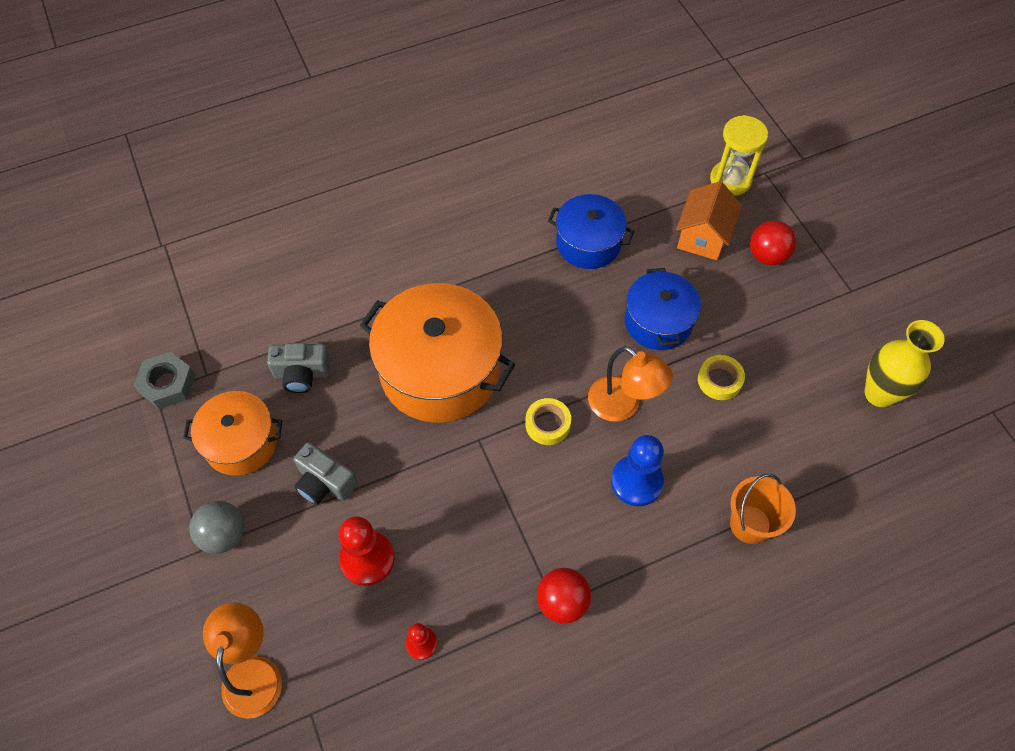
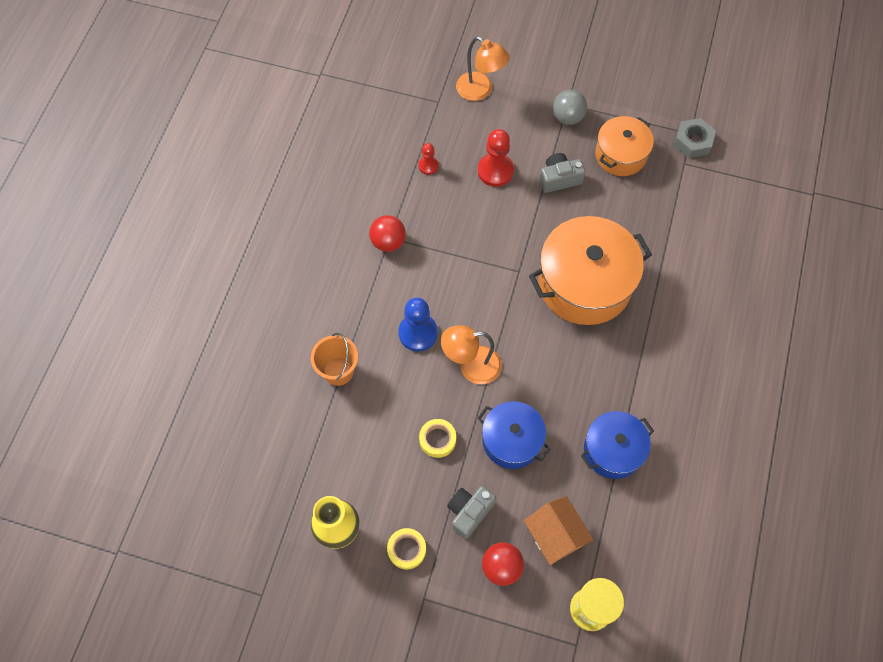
camera: 130 degrees right, 5 degrees up
(302, 373) = (644, 210): grey camera -> grey camera (469, 512)
(547, 424) = (496, 315): yellow tape -> yellow tape (406, 549)

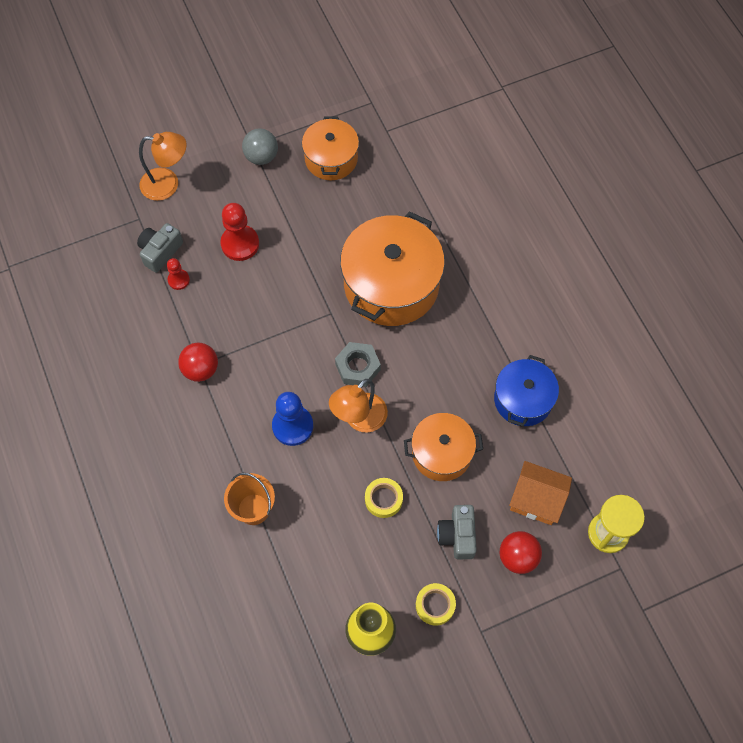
camera: 40 degrees left, 0 degrees up
(511, 440) = (441, 453): blue pot -> orange pot
(559, 179) = (298, 213): grey camera -> grey camera (160, 252)
(693, 141) = (378, 108): grey nut -> grey nut (357, 367)

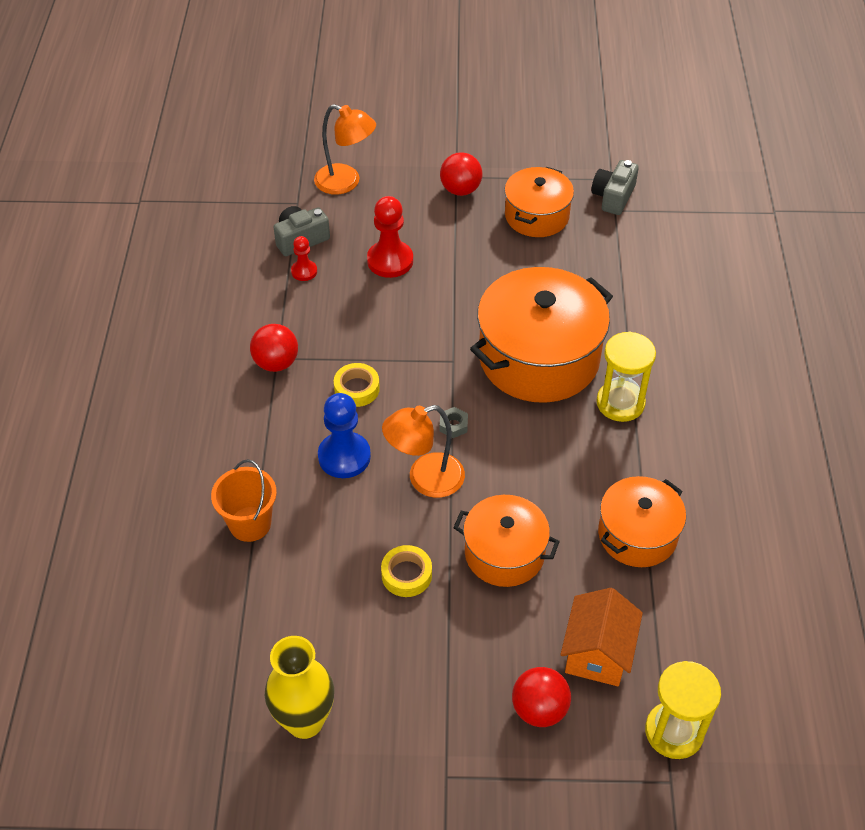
camera: 25 degrees right, 15 degrees down
(261, 157) = (460, 190): grey ball -> red ball
(357, 367) = (453, 425): grey nut -> grey nut, size x0.55
(435, 605) = (404, 720): yellow tape -> yellow tape (357, 389)
(457, 535) = (475, 652): grey camera -> grey camera (613, 197)
(465, 299) = (620, 403): none -> yellow hourglass
(523, 399) = (637, 534): blue pot -> orange pot
(536, 500) = (597, 653): orange house -> orange house turned 60 degrees clockwise

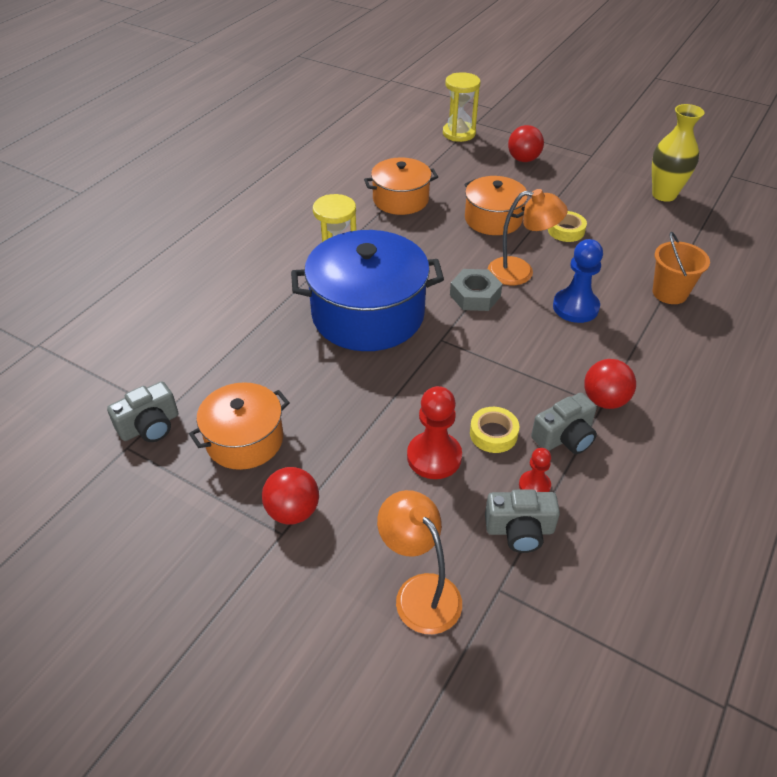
camera: 150 degrees left, 5 degrees down
(297, 317) = (564, 437): none -> grey camera
(357, 389) = (539, 350): yellow tape -> yellow tape (493, 434)
(453, 425) = (475, 296): grey nut -> grey nut, size x1.83
(539, 358) = (368, 314): orange pot -> blue pot
(597, 653) = (473, 166): orange house -> none

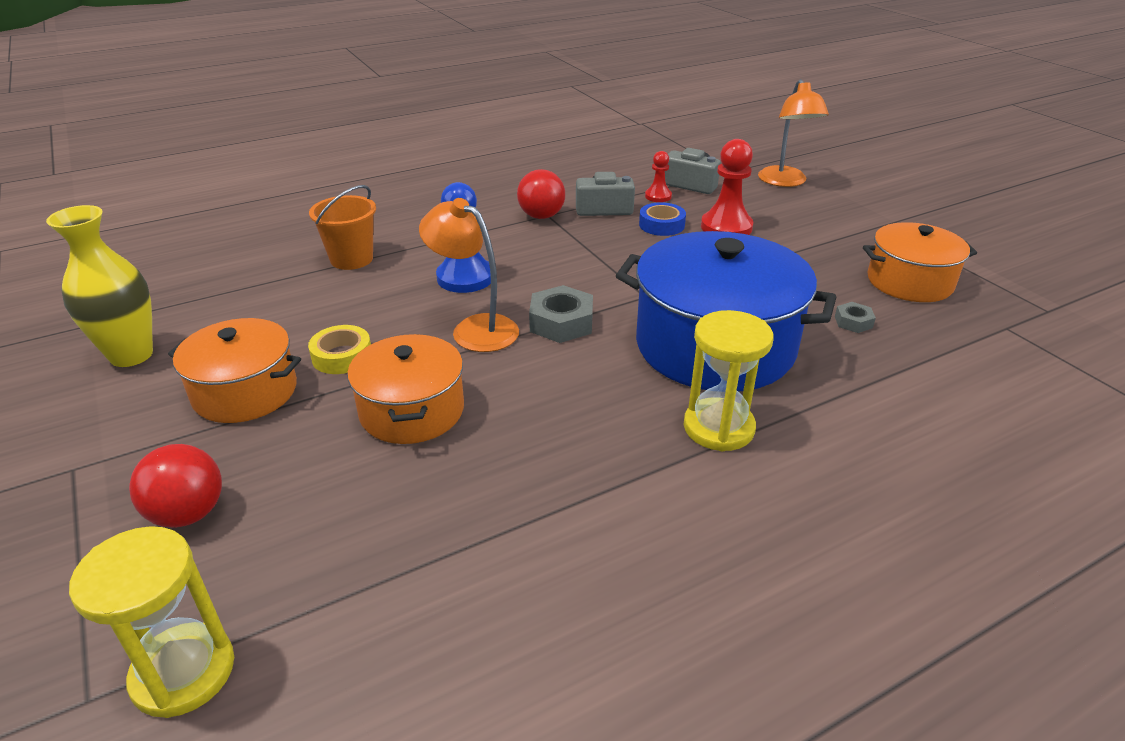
camera: 150 degrees left, 10 degrees down
(150, 426) = (1024, 320): grey camera -> none
(283, 371) = (853, 322): none -> grey nut
(293, 511) = (869, 232): red ball -> none
(400, 199) = (518, 513): orange pot -> orange pot (245, 392)
(493, 434) = (661, 225): yellow tape -> blue tape

